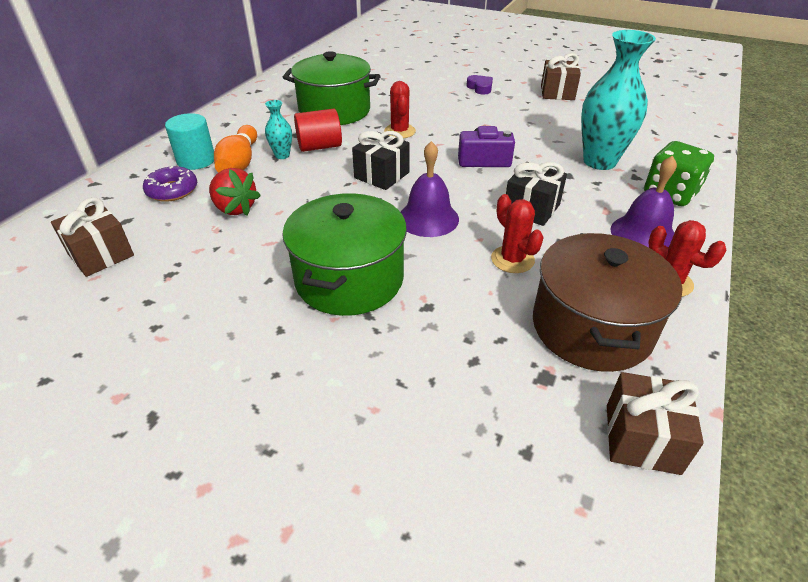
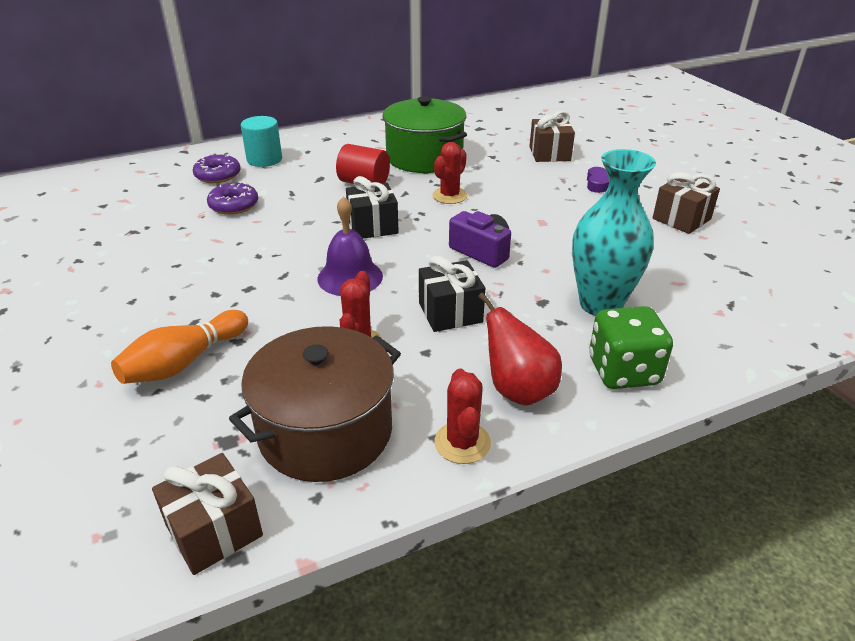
camera: 40 degrees right, 5 degrees down
(101, 255) = (119, 200): brown gift -> brown gift (549, 154)
(235, 208) = (234, 205): red strawberry -> purple donut
(239, 163) = (288, 173): orange bowling pin -> orange bowling pin (184, 362)
(282, 155) = (326, 179): turquoise vase -> none
(349, 279) = (222, 292): green pot -> none
(643, 234) = (518, 390): purple bell -> red pear

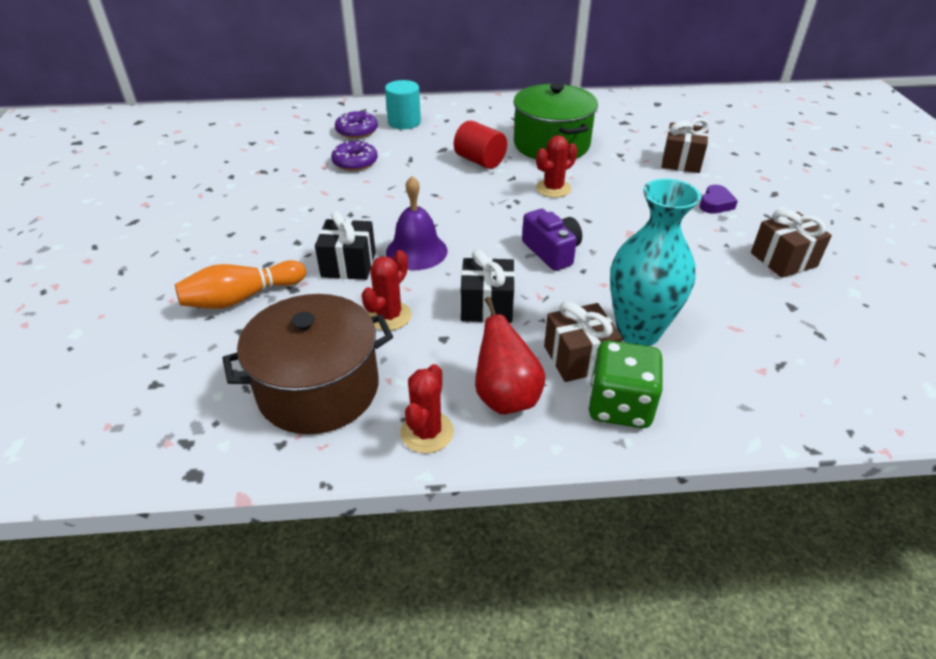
camera: 20 degrees right, 5 degrees up
(214, 530) = (190, 448): brown gift -> brown gift (579, 358)
(372, 226) = (464, 205): black gift -> black gift (348, 265)

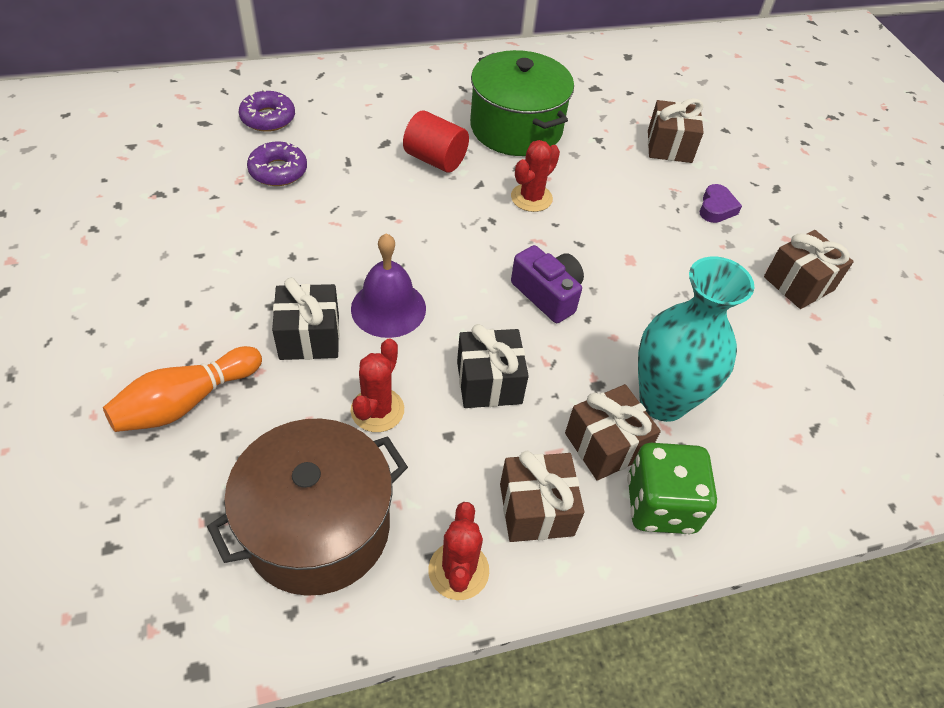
camera: 15 degrees left, 10 degrees up
(404, 122) = (326, 100): turquoise cylinder -> none
(506, 397) = (536, 509): red pear -> brown gift

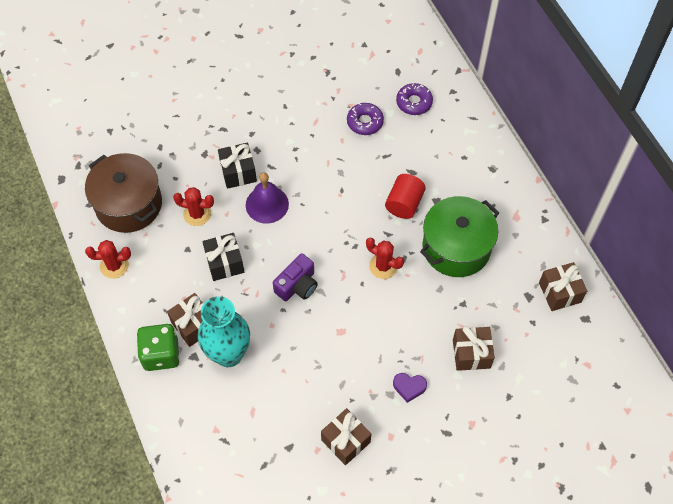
camera: 85 degrees right, 10 degrees up
(186, 402) = (187, 132): orange bowling pin -> none
(536, 509) = (150, 295): brown gift -> brown gift (559, 292)

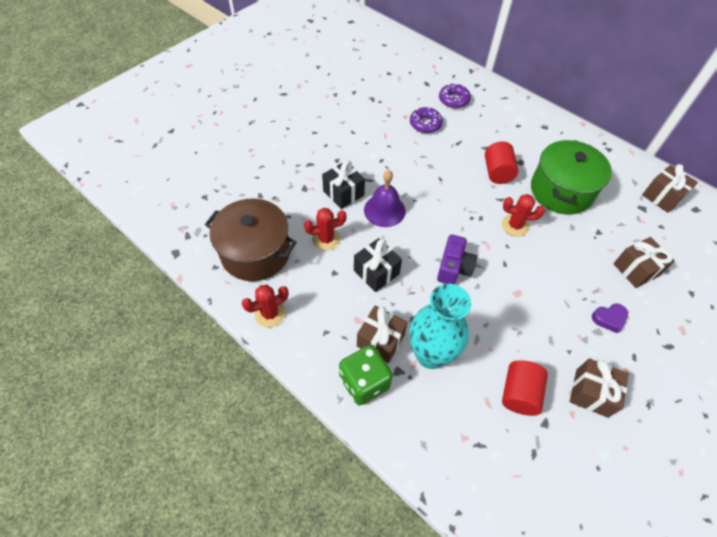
camera: 25 degrees left, 5 degrees down
(283, 416) = (519, 393): none -> red cylinder

